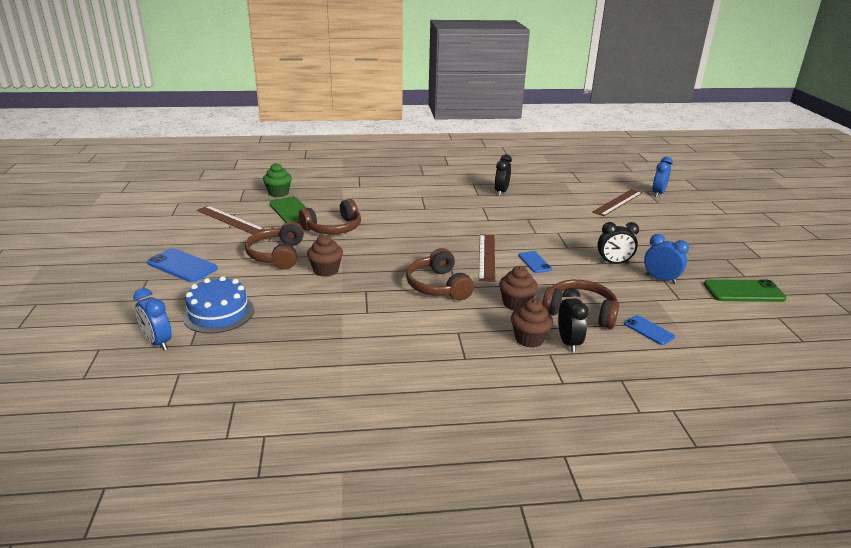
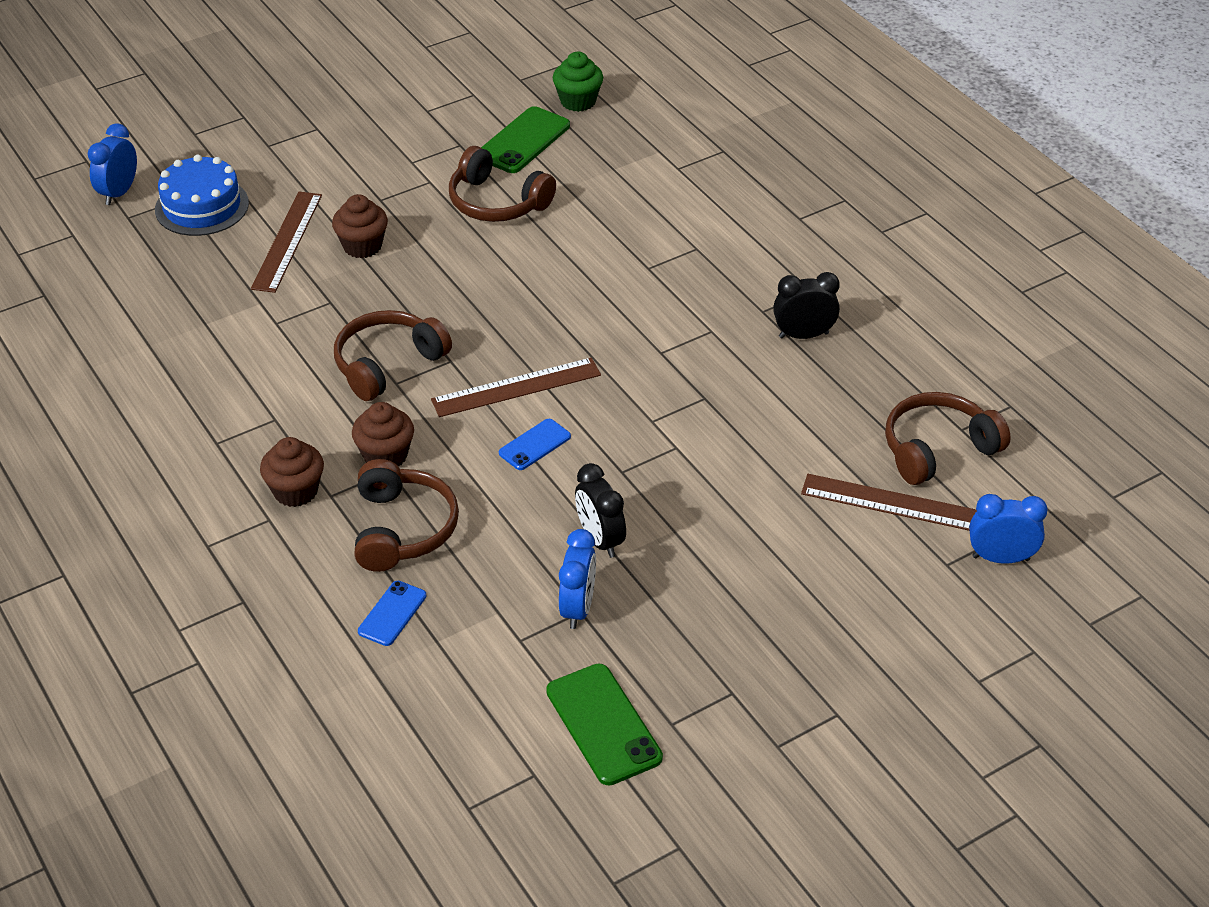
camera: 65 degrees right, 15 degrees up
(182, 266) = (293, 125): blue phone -> none
(229, 220) = (449, 100): brown ruler -> brown ruler (287, 241)
(277, 255) = (376, 187): brown headphones -> brown headphones (937, 449)
(568, 342) = (308, 532): black clock -> none

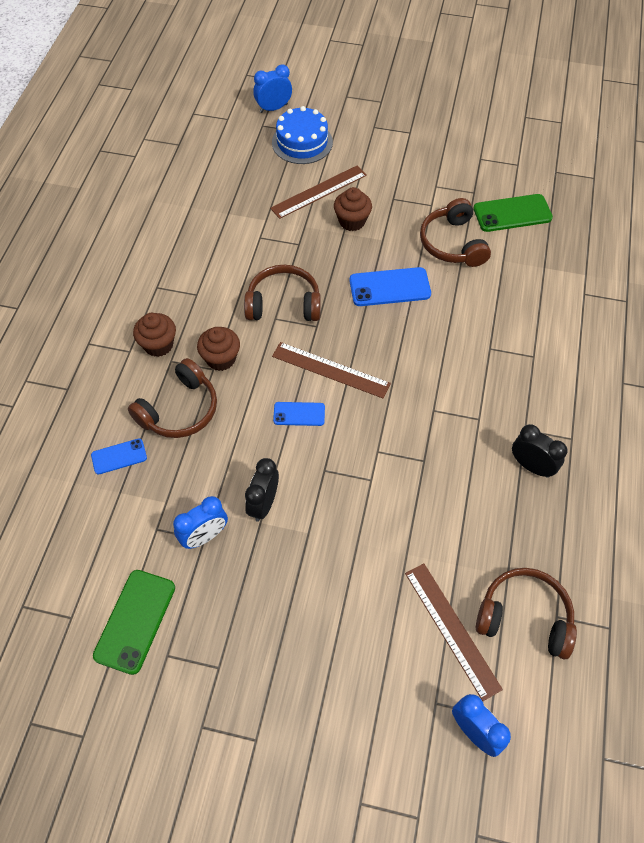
camera: 45 degrees right, 15 degrees up
(482, 279) = (389, 287): none -> blue phone
(578, 101) = (574, 208): green cupcake -> none

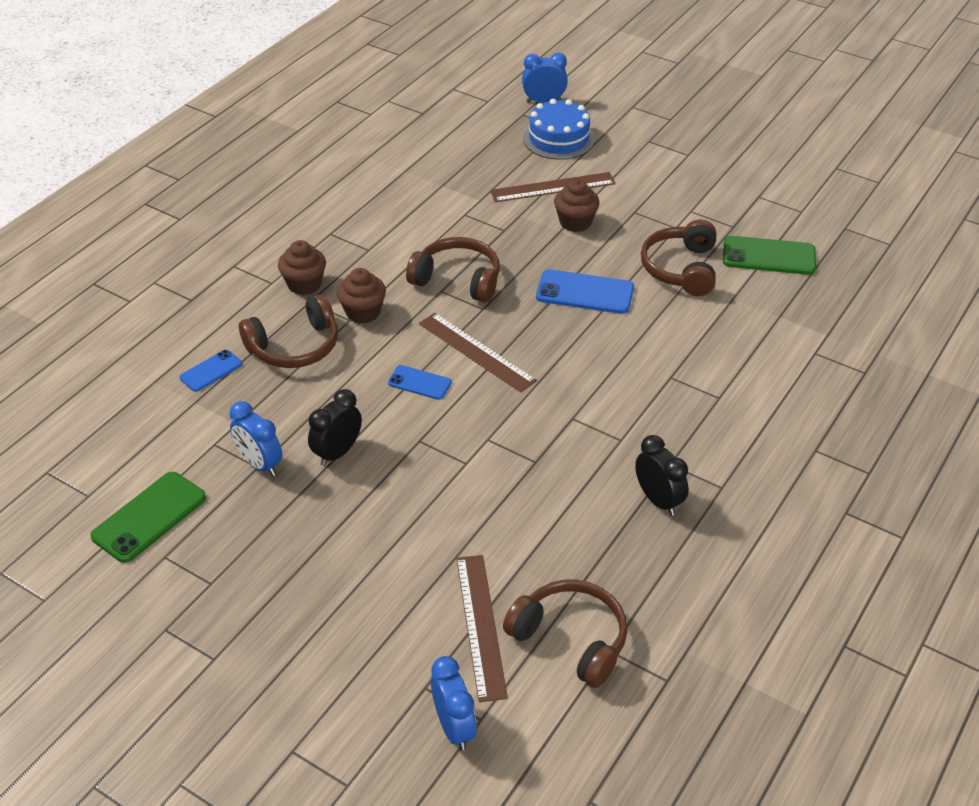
camera: 20 degrees right, 15 degrees down
(119, 456) = (211, 371): blue phone -> blue phone turned 45 degrees counterclockwise
(204, 536) = (260, 464): blue clock -> blue clock turned 60 degrees clockwise

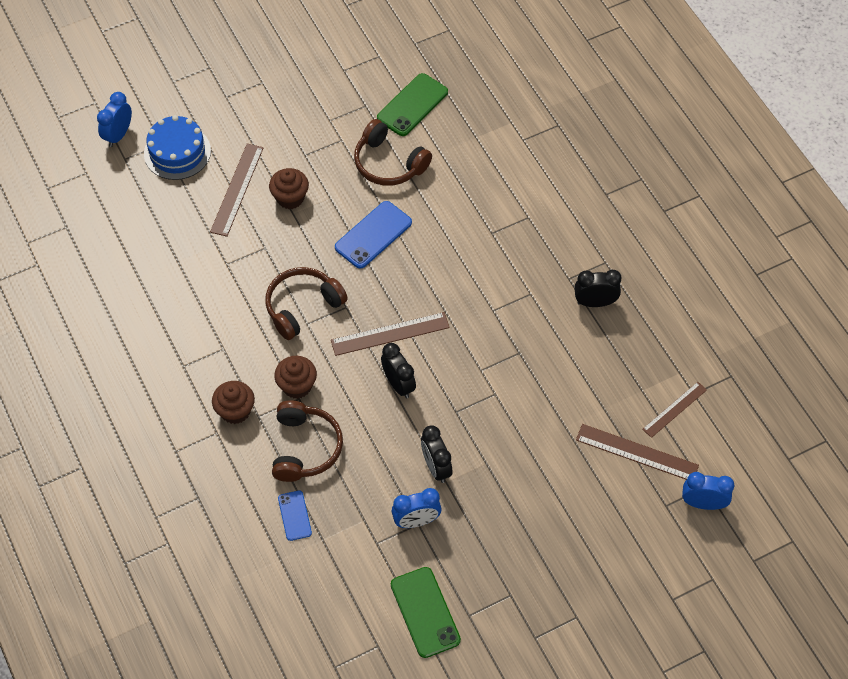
camera: 60 degrees left, 15 degrees up
(419, 383) = (398, 384): blue phone -> black clock
(570, 639) = (674, 409): brown headphones -> brown ruler

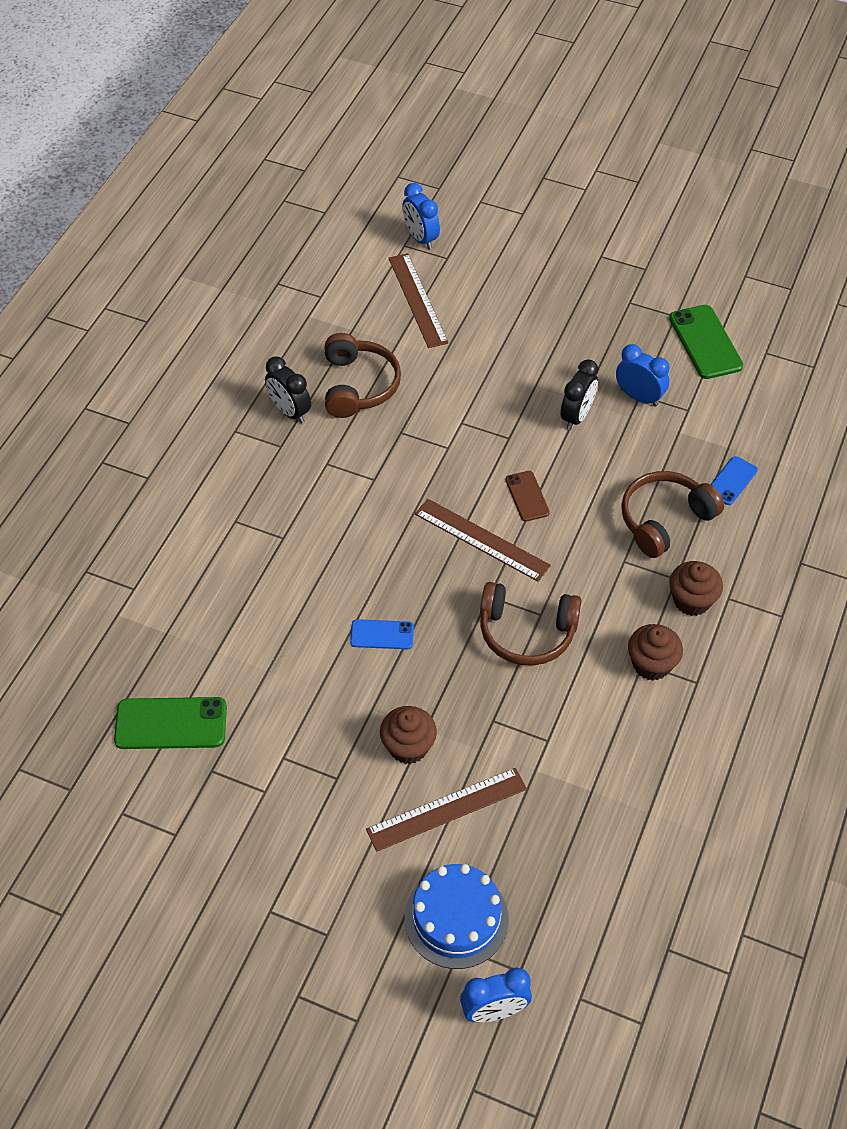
camera: 130 degrees left, 5 degrees down
(297, 386) = (613, 572): brown cupcake -> brown cupcake (651, 664)
(373, 235) = (382, 635): blue phone -> blue phone, size x0.59
(389, 163) = (275, 687): brown headphones -> brown headphones (358, 385)
(398, 384) = (527, 496): black clock -> brown phone
(425, 612) = (705, 342): green phone -> green phone turned 45 degrees counterclockwise
(674, 409) = (349, 299): brown ruler -> none

